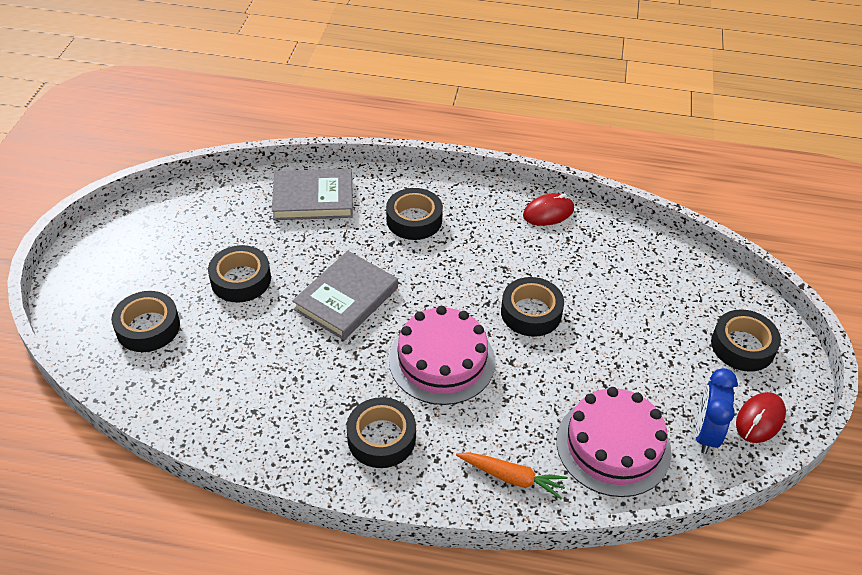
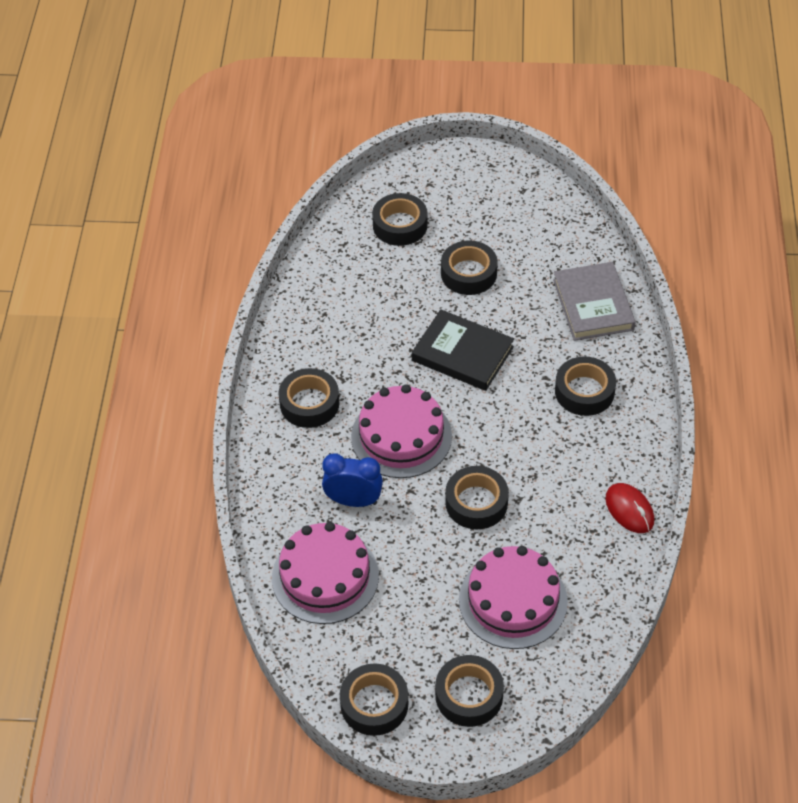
camera: 85 degrees right, 5 degrees up
(346, 298) = (462, 354): grey book -> black book
(512, 477) = (281, 500): orange carrot -> none
(641, 302) = (513, 600): none -> pink cake
(705, 433) = (350, 654): blue clock -> blue clock (353, 501)
(759, 419) = (374, 704): red mouse -> black tape

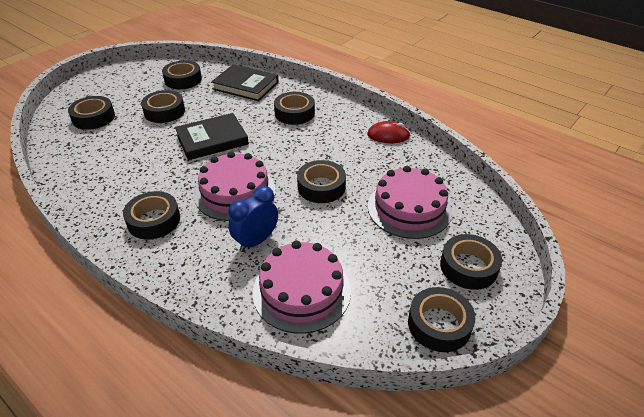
camera: 55 degrees left, 10 degrees down
(543, 238) = (183, 80): none -> black tape
(593, 305) = (245, 86): grey book -> black book

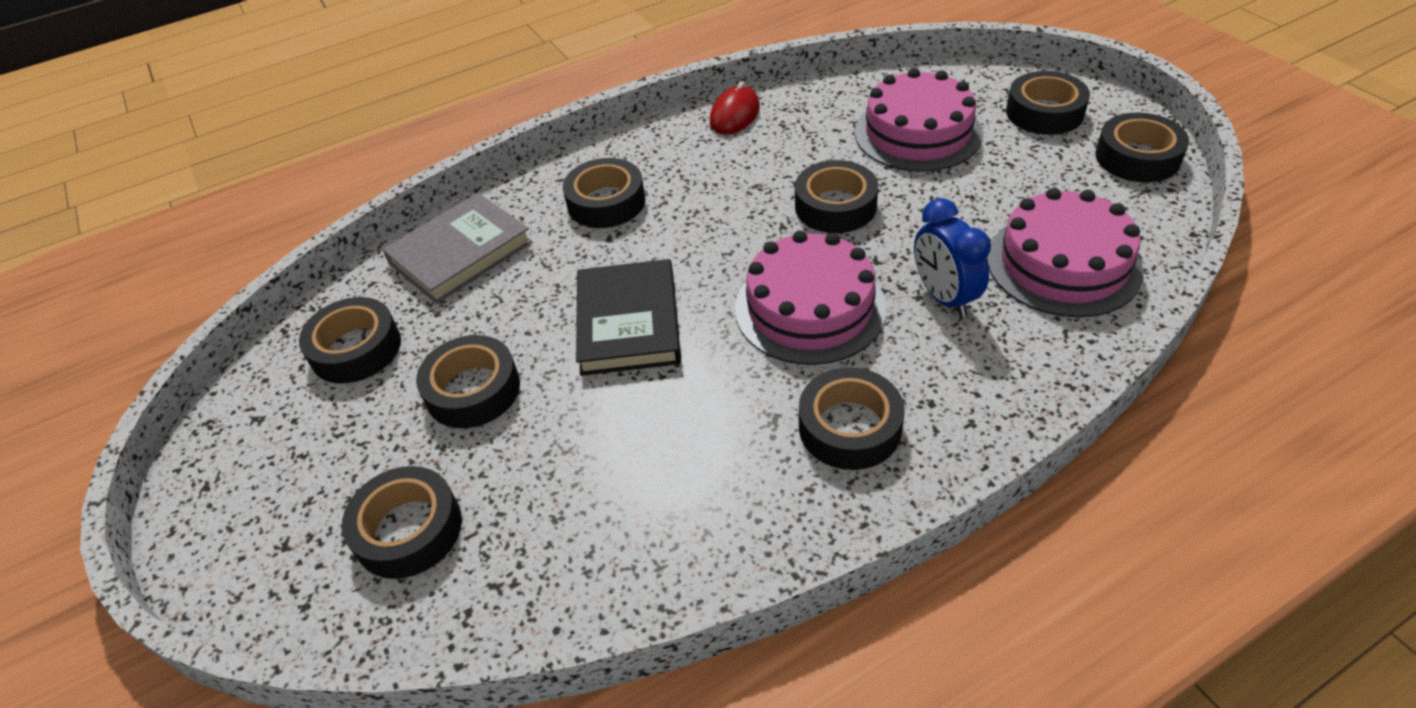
camera: 65 degrees left, 5 degrees up
(245, 86) = (460, 253): black book -> grey book

